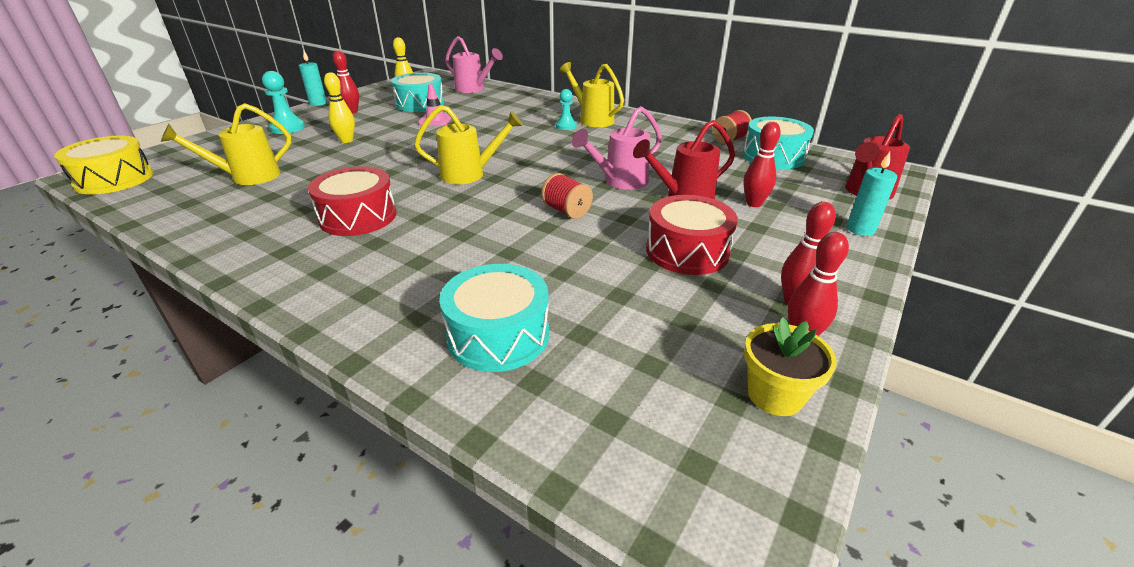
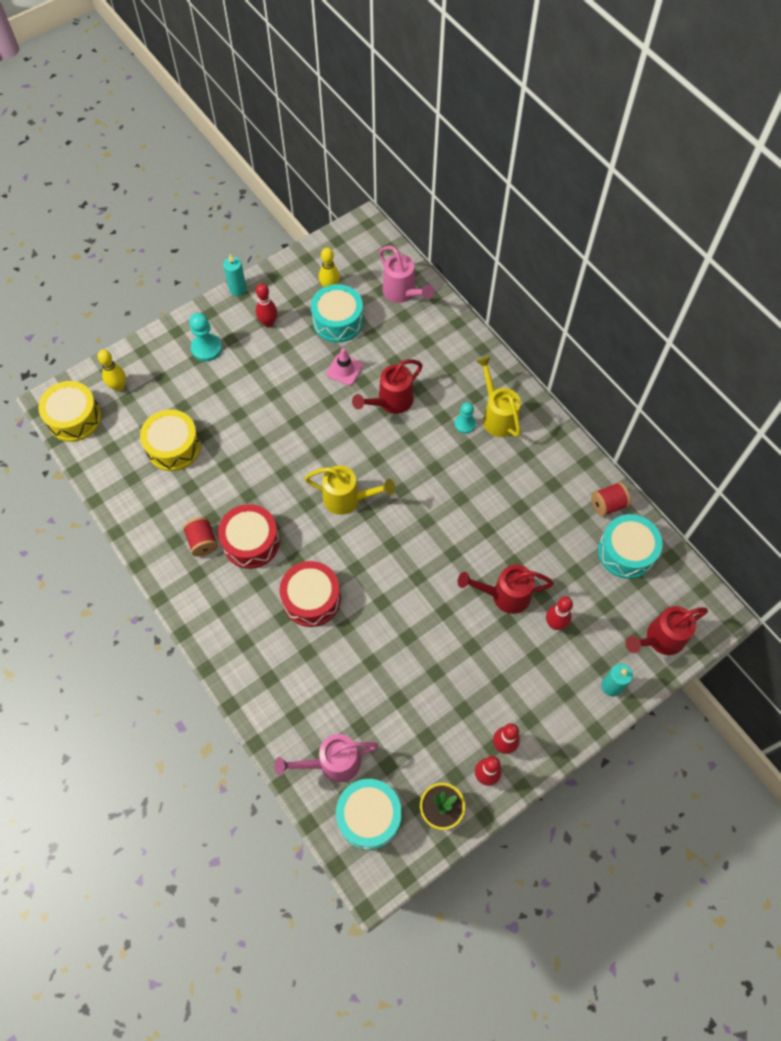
camera: 20 degrees right, 30 degrees up
(248, 177) = (173, 447): yellow watering can -> yellow drum
(346, 141) = (256, 395): yellow bowling pin -> yellow bowling pin (119, 387)
(488, 126) = (391, 402): none -> red watering can
(498, 335) = (313, 710): turquoise drum -> turquoise drum (369, 816)
(566, 211) = (404, 585): red spool -> red spool (202, 542)
(620, 182) = (466, 552): pink watering can -> pink watering can (332, 763)
(687, 251) = (466, 668): red drum -> red drum (311, 599)

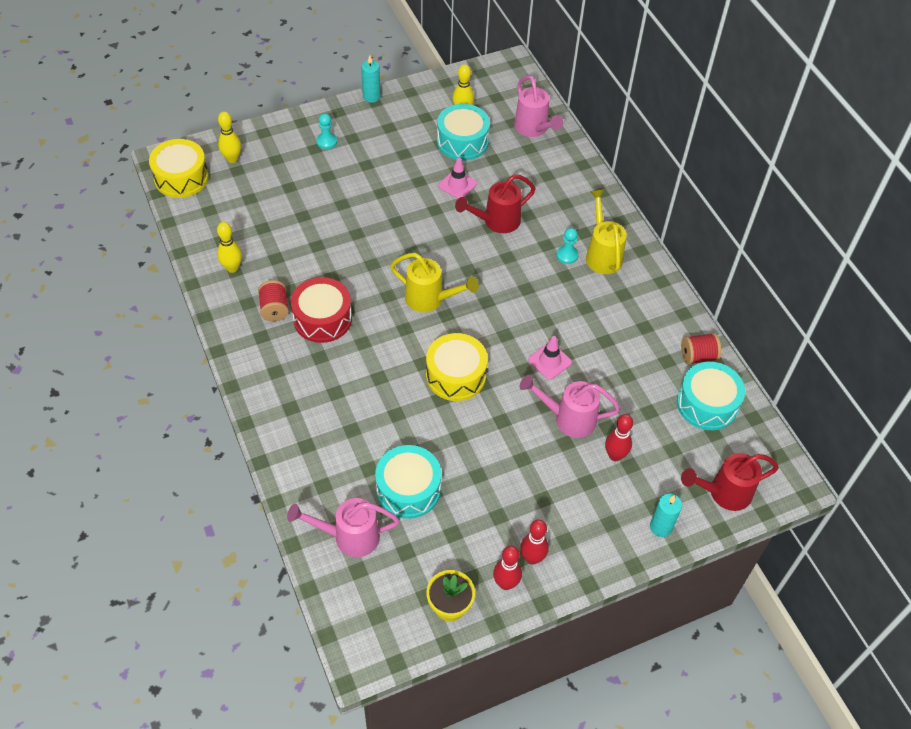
camera: 10 degrees right, 10 degrees down
(150, 506) = (232, 268): none -> yellow bowling pin
(173, 447) = (270, 220): yellow drum -> yellow drum (456, 375)
(206, 348) = (326, 141): turquoise pawn -> turquoise pawn, size x0.67
(268, 323) = (393, 131): red bowling pin -> none
(311, 599) = (369, 382): red drum -> none
(369, 816) = (373, 595): turquoise drum -> turquoise drum (408, 489)
(474, 539) = (549, 361): none -> pink traffic cone
(504, 595) = (568, 418): red watering can -> pink watering can

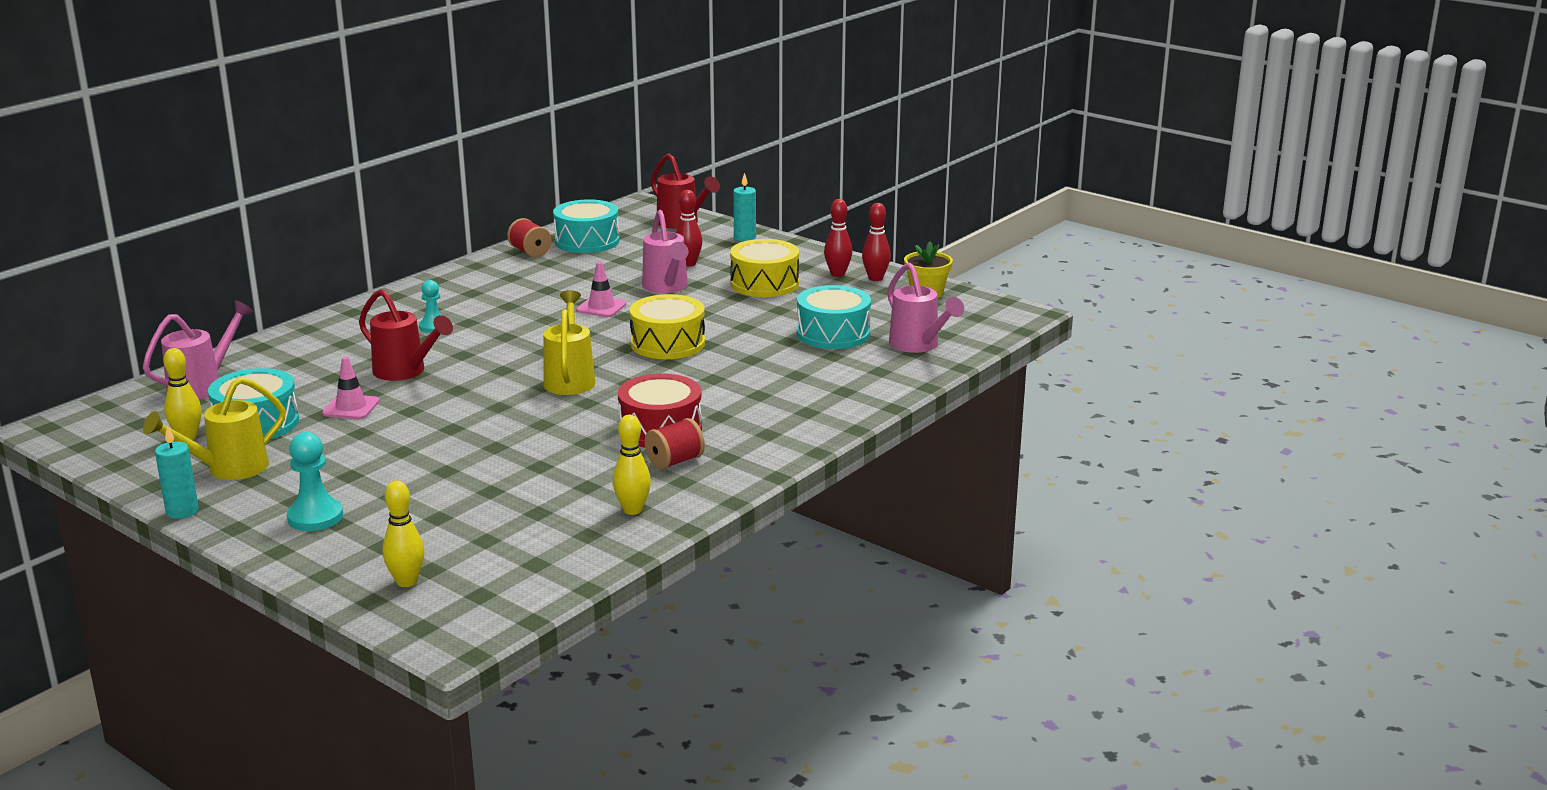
camera: 115 degrees left, 30 degrees down
(181, 178) = (482, 611): yellow drum -> yellow drum (764, 284)
(326, 141) = (315, 517): turquoise pawn -> turquoise pawn, size x1.50
(602, 254) = (417, 311): yellow watering can -> yellow watering can (228, 469)

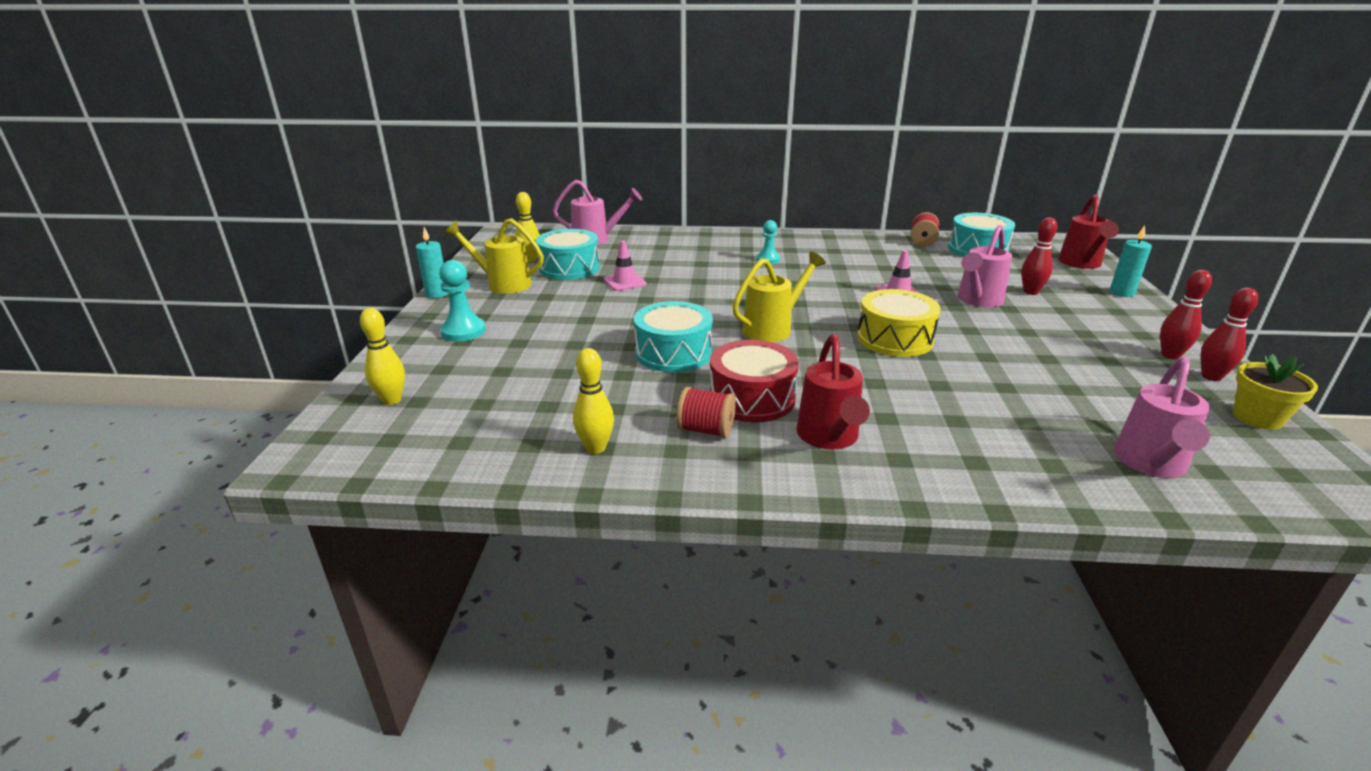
camera: 55 degrees right, 5 degrees up
(405, 372) = (695, 276): red watering can -> red watering can (829, 438)
(764, 284) = (1073, 332): yellow drum -> none
(833, 334) = (1066, 403): turquoise drum -> turquoise drum (673, 353)

